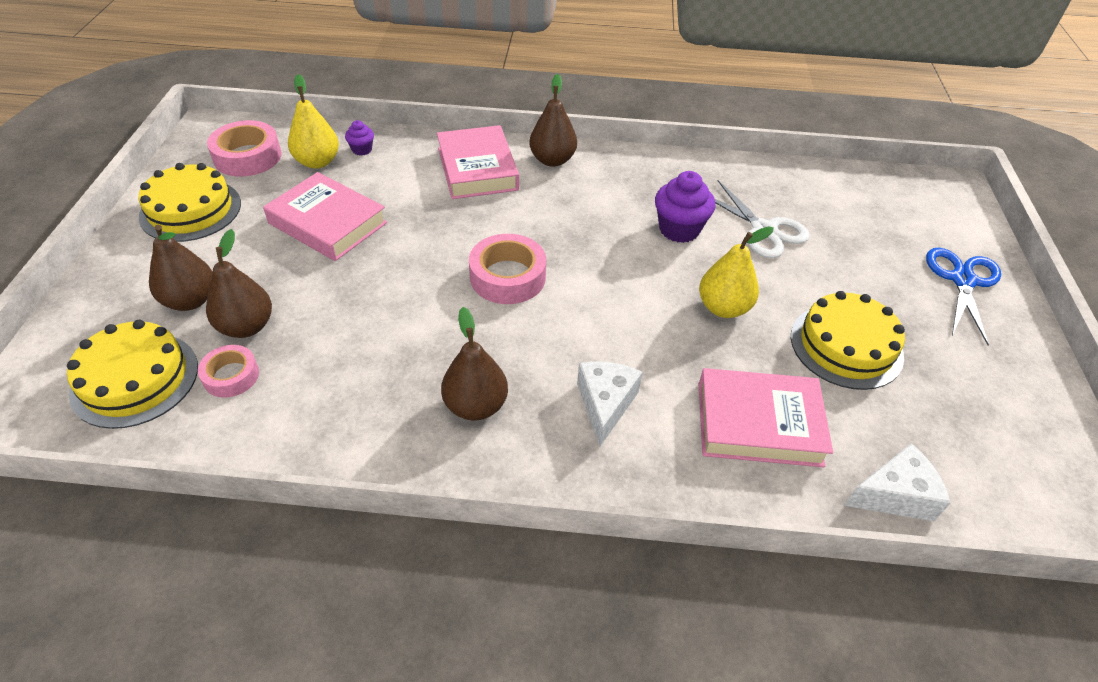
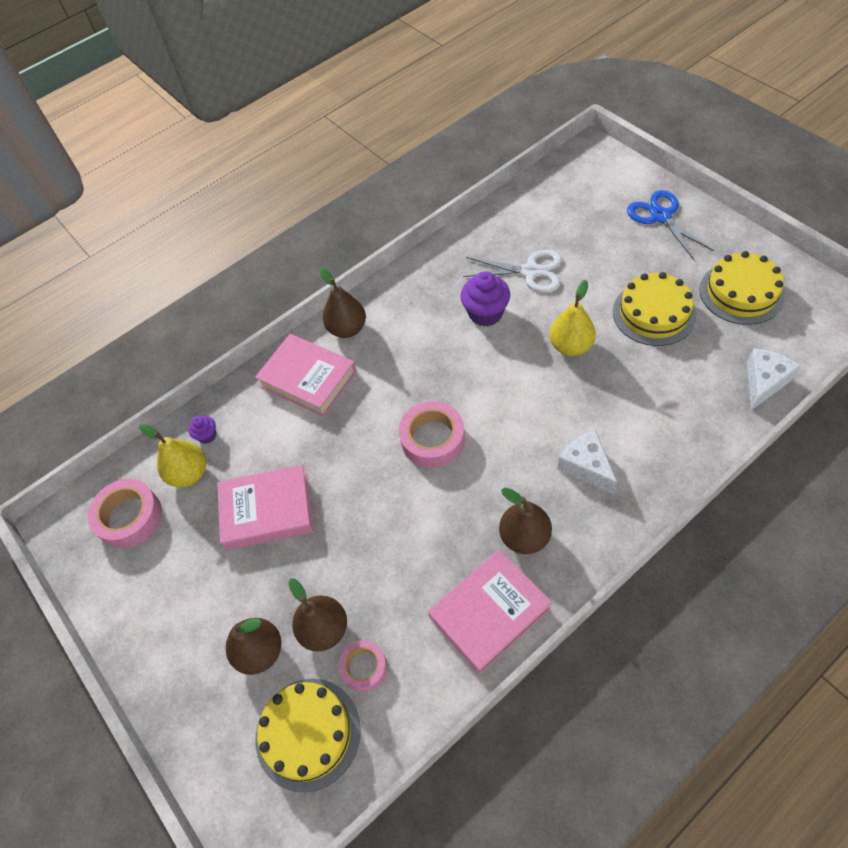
camera: 35 degrees left, 10 degrees up
(190, 210) = (153, 595): yellow cake -> yellow cake (741, 292)
(758, 423) = (667, 402): pink book -> pink book (489, 613)

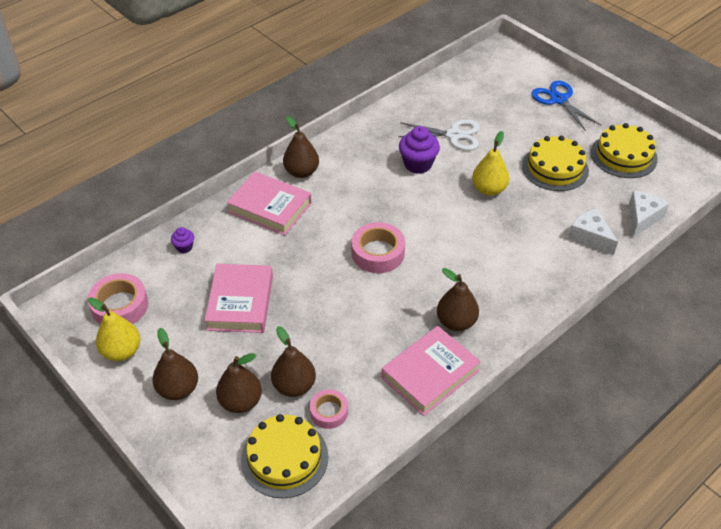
camera: 10 degrees left, 10 degrees down
(188, 633) = (178, 389): none -> brown pear
(189, 474) = (170, 275): yellow pear -> yellow pear (122, 351)
(267, 511) = (240, 302): pink book -> pink book turned 75 degrees counterclockwise
(586, 467) = (504, 274): white cheese -> white cheese (590, 237)

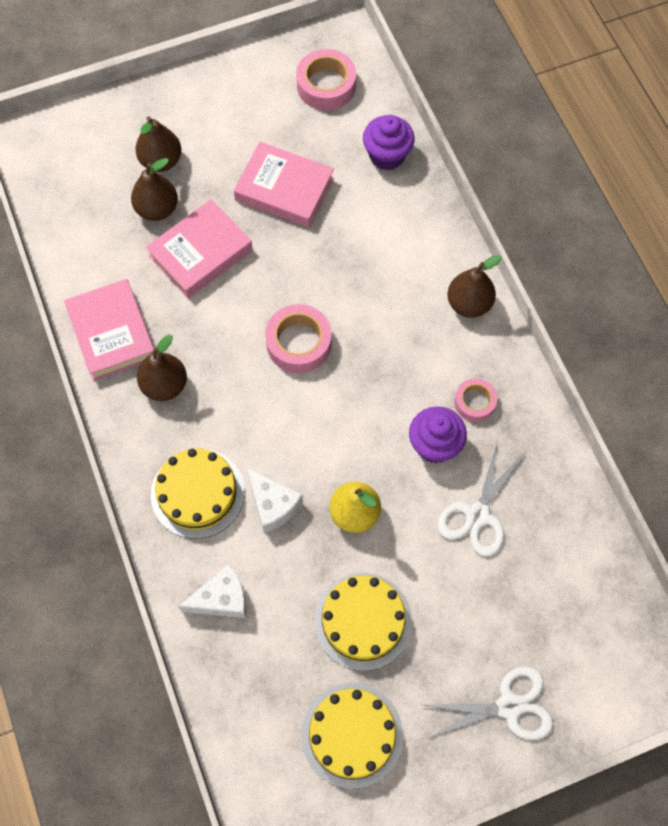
camera: 110 degrees right, 20 degrees up
(122, 351) = (266, 78): yellow pear -> none
(178, 389) = (200, 115): brown pear -> none
(184, 247) = (387, 155): purple cupcake -> purple cupcake, size x1.89
(270, 208) = (418, 253): pink book -> pink book (200, 253)
(284, 458) = (84, 180): yellow cake -> yellow cake (197, 493)
(329, 412) = (113, 229): pink tape -> pink tape (475, 402)
(558, 99) = (509, 706): blue scissors -> white scissors
(642, 218) = (225, 687): white cheese -> white cheese (273, 505)

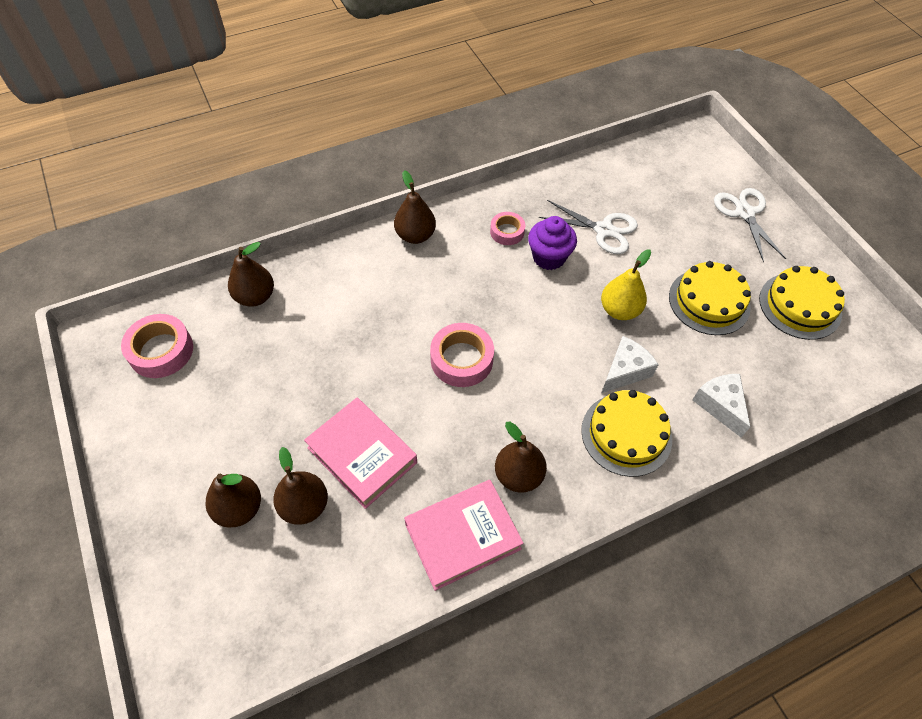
camera: 95 degrees left, 10 degrees down
(284, 189) = (287, 382): pink book -> none
(387, 155) = (255, 297): purple cupcake -> brown pear

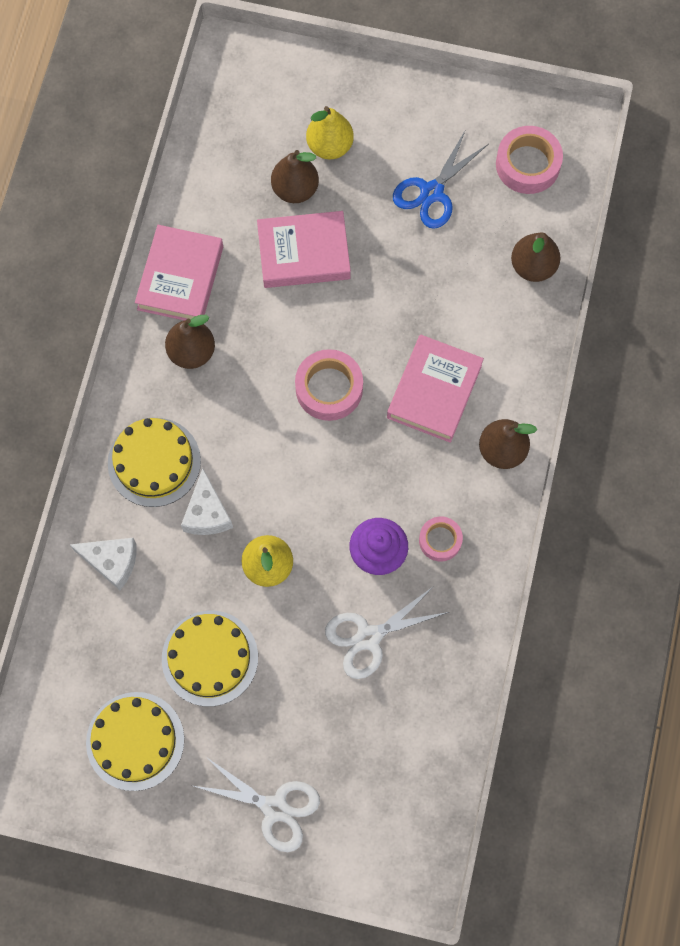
camera: 130 degrees right, 15 degrees up
(234, 400) = (431, 192): none -> blue scissors
(239, 508) = (329, 146): brown pear -> yellow pear
(406, 296) = (434, 391): none -> pink book

